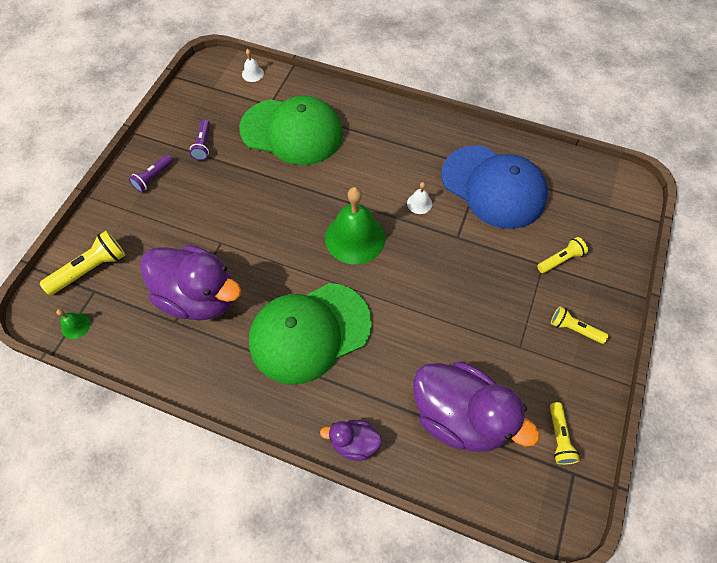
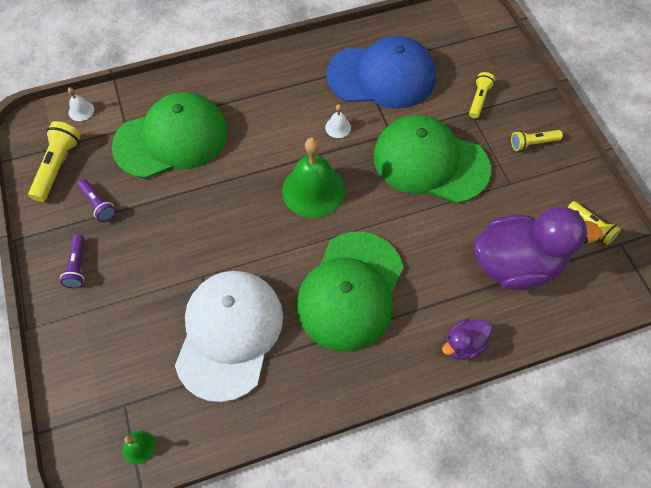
camera: 40 degrees left, 0 degrees up
(91, 269) = (101, 389): yellow flashlight -> yellow flashlight (58, 166)
(199, 297) = (229, 334): purple duck -> white cap
(467, 281) = (430, 162): none -> green cap

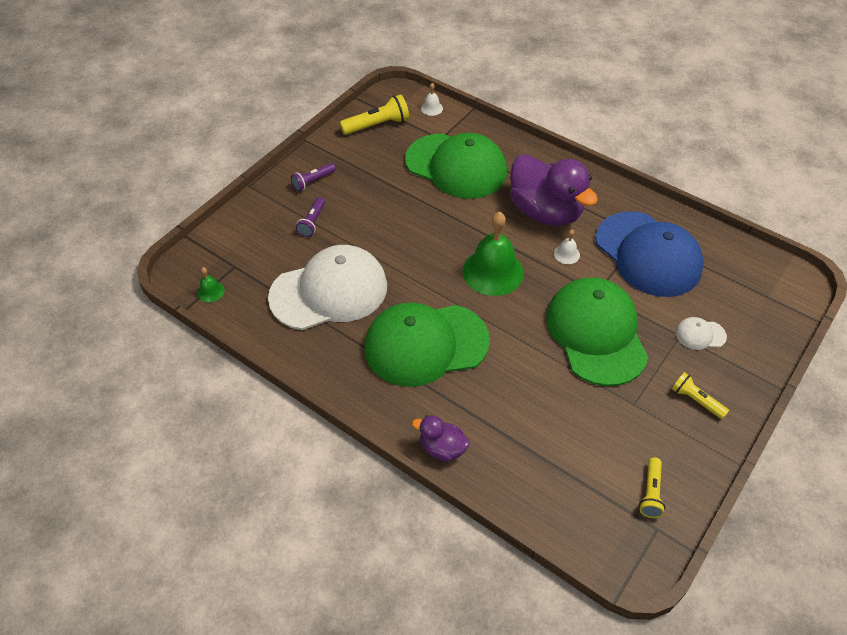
camera: 55 degrees right, 10 degrees down
(98, 205) = (367, 162): purple flashlight -> purple flashlight (312, 222)
(479, 99) = (700, 334): yellow flashlight -> white cap
(516, 265) = (554, 450): purple duck -> purple duck (545, 212)

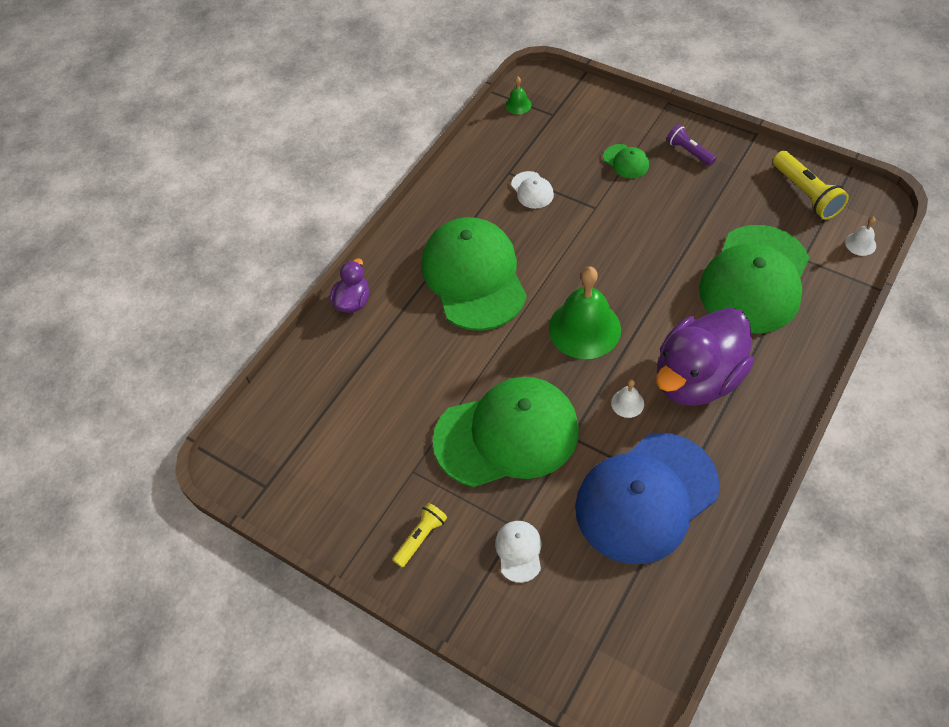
camera: 90 degrees right, 5 degrees up
(312, 222) = (626, 161): purple flashlight -> green cap
(329, 291) = (532, 190): white cap -> white cap, size x0.40
(650, 493) = (304, 482): yellow flashlight -> none

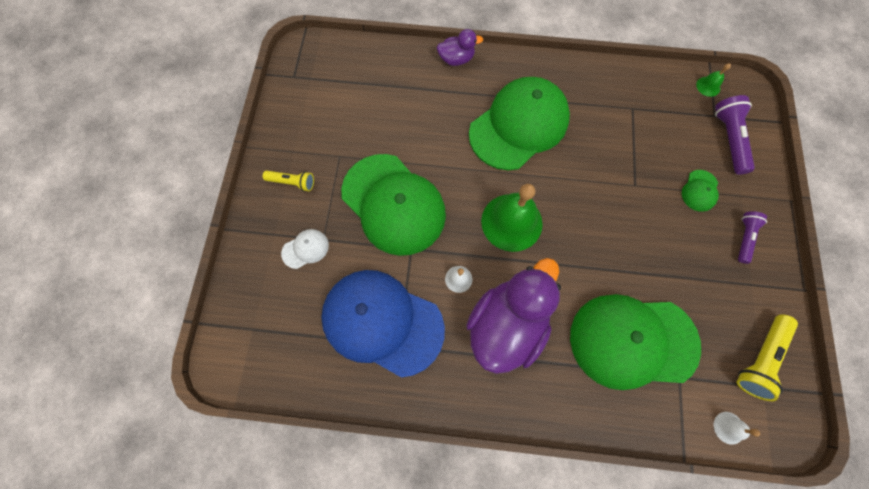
camera: 60 degrees right, 15 degrees up
(532, 190) = (625, 132): white cap -> none
(583, 116) = (728, 139): none -> purple flashlight
(697, 378) = (506, 325): purple duck -> purple duck turned 105 degrees clockwise

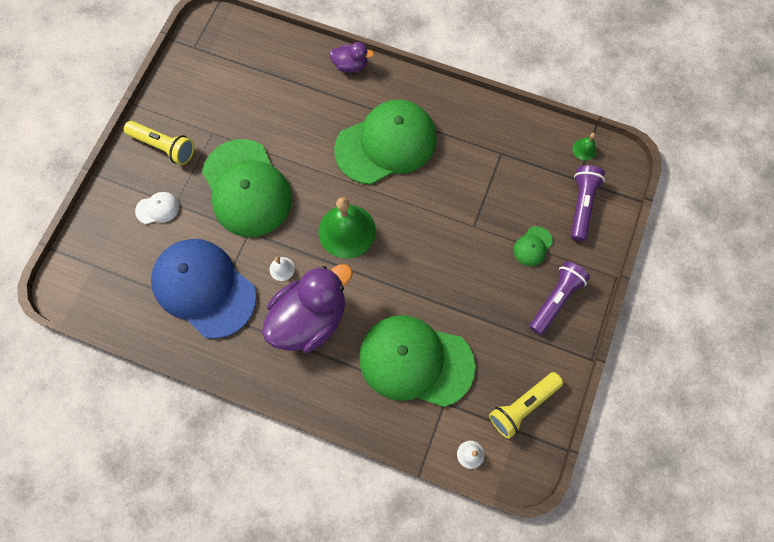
camera: 15 degrees right, 0 degrees up
(292, 183) = (164, 147): yellow flashlight -> yellow flashlight, size x1.57
(744, 238) = (556, 299): purple flashlight -> purple flashlight, size x1.57

